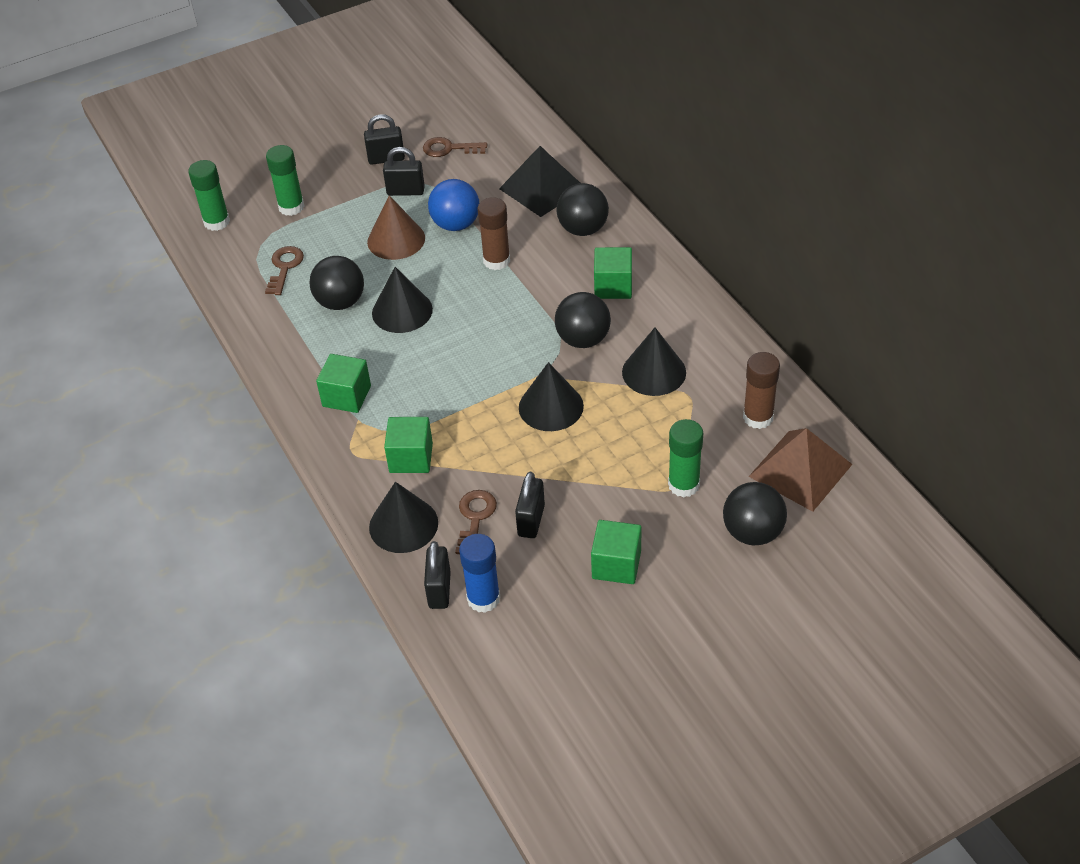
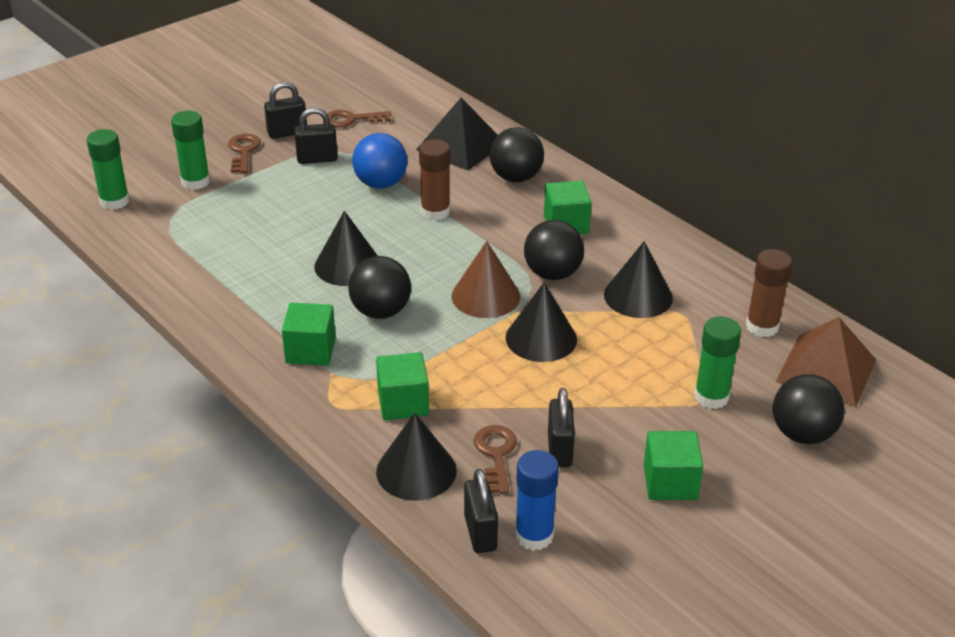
camera: 15 degrees left, 10 degrees down
(284, 268) = (203, 237): brown key -> brown key (243, 152)
(340, 302) = (276, 263): black ball -> black ball (380, 311)
(396, 240) = (320, 202): brown cone -> brown cone (485, 296)

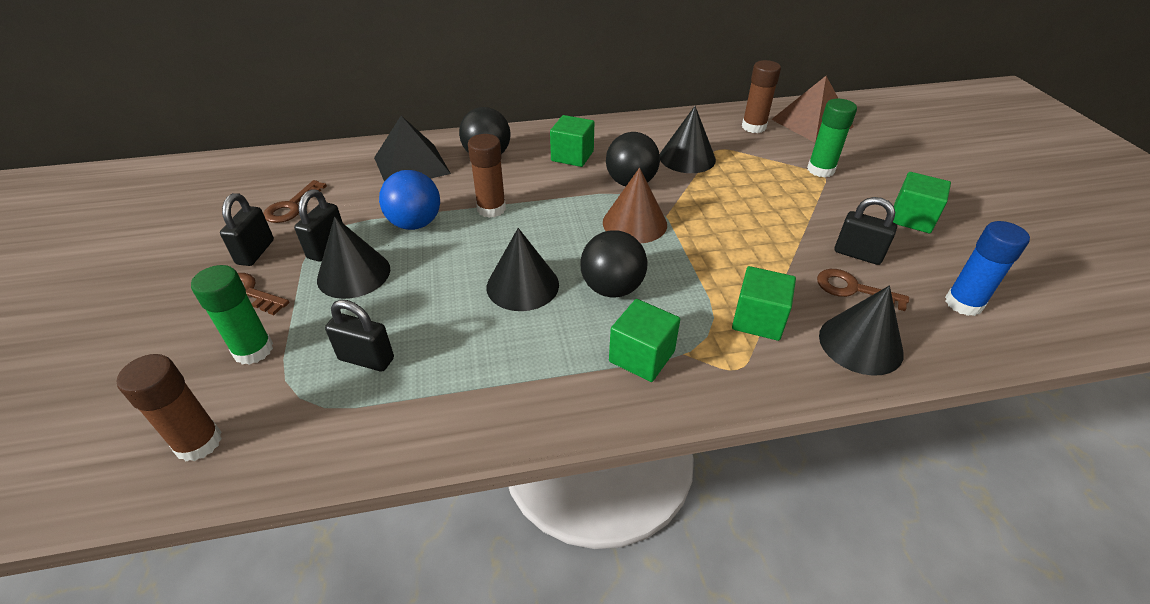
camera: 60 degrees left, 5 degrees up
(114, 201) = (198, 442): green glue stick -> brown glue stick
(480, 533) = (956, 333): black padlock -> black padlock (366, 359)
(541, 338) = (710, 215): black cone -> black cone (354, 274)
(802, 434) = (874, 152): black ball -> none

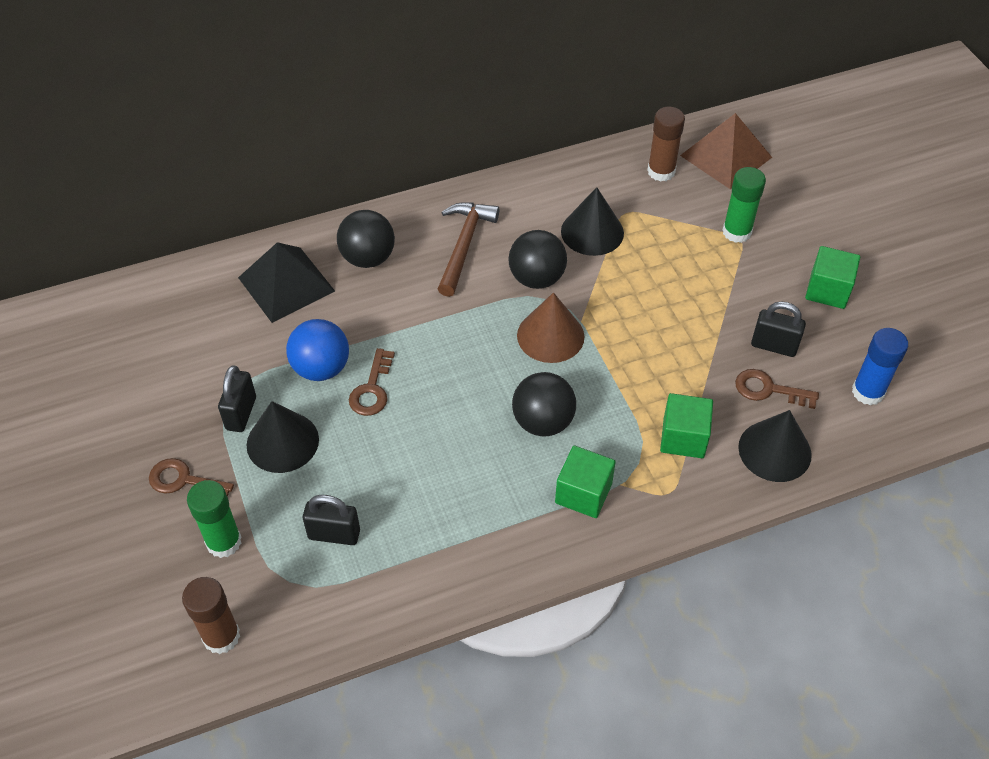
camera: 10 degrees left, 10 degrees up
(255, 252) = (168, 429): black padlock -> none
(292, 206) = (177, 363): brown key -> brown key (372, 389)
(491, 209) = (396, 336): brown glue stick -> none
(522, 285) = (455, 431): black cone -> none
(572, 156) = (464, 245): green cube -> brown hammer

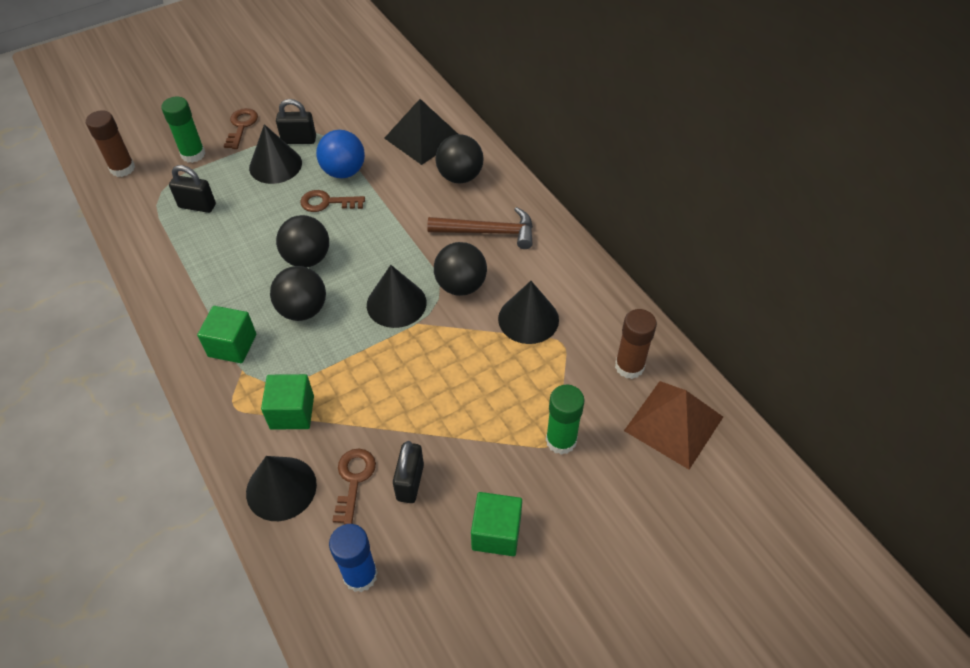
camera: 80 degrees right, 0 degrees up
(334, 534) = (197, 206): black padlock -> black padlock turned 75 degrees counterclockwise
(463, 414) = (307, 258): none -> black ball
(550, 335) = (396, 303): brown cone -> black cone

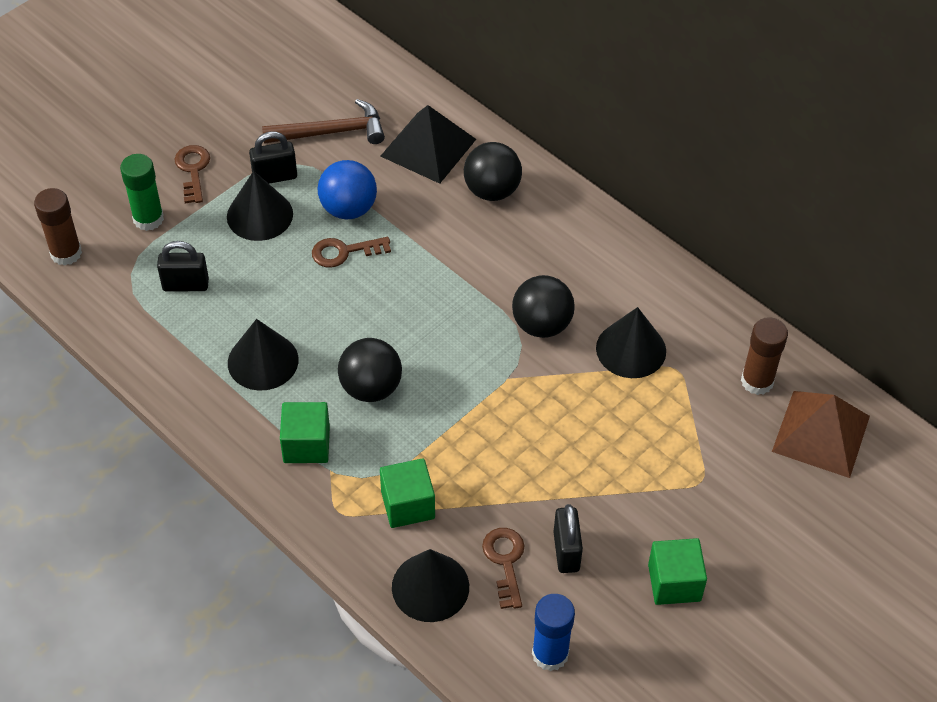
camera: 15 degrees left, 0 degrees up
(307, 258) = (350, 326): black ball -> none
(396, 303) = (476, 360): black cone -> black cone (263, 361)
(488, 232) = (550, 255): brown hammer -> brown hammer (331, 132)
(561, 440) = (709, 475): green glue stick -> none

